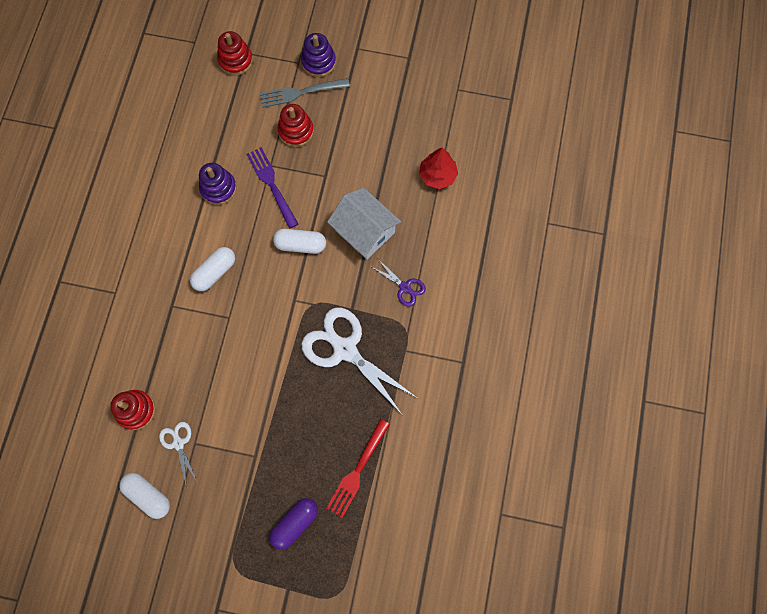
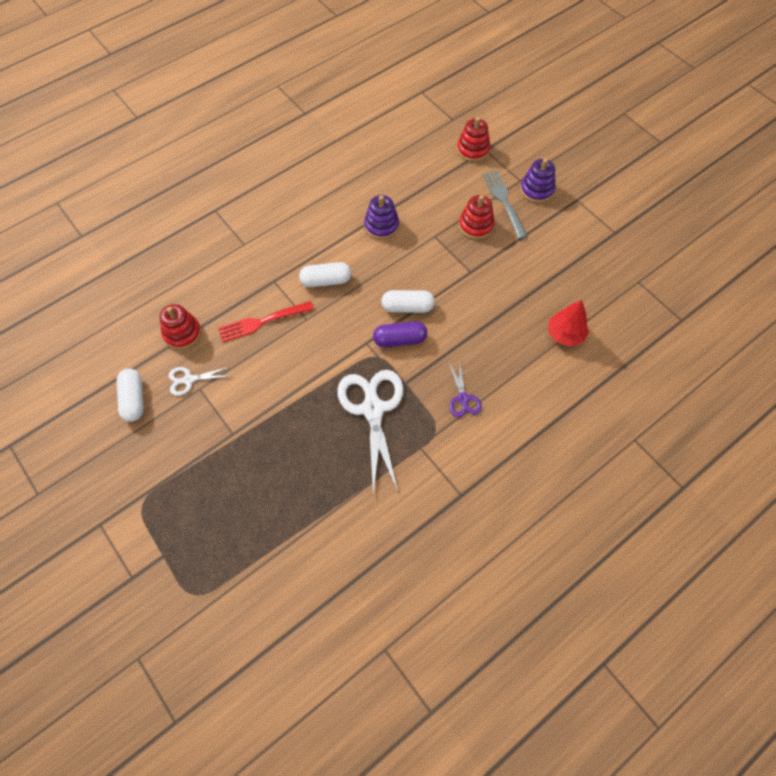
camera: 40 degrees right, 10 degrees down
(178, 443) = (189, 380): white scissors -> white scissors turned 120 degrees counterclockwise
(272, 185) = (423, 250): purple fork -> none
(295, 523) = (215, 510): purple capsule -> purple capsule (400, 340)
(300, 244) = (407, 307): white capsule -> white capsule turned 45 degrees counterclockwise
(301, 92) = (504, 202): grey fork -> grey fork turned 45 degrees clockwise
(357, 470) = (299, 510): red fork -> red fork (263, 321)
(364, 231) = (467, 333): white house -> none

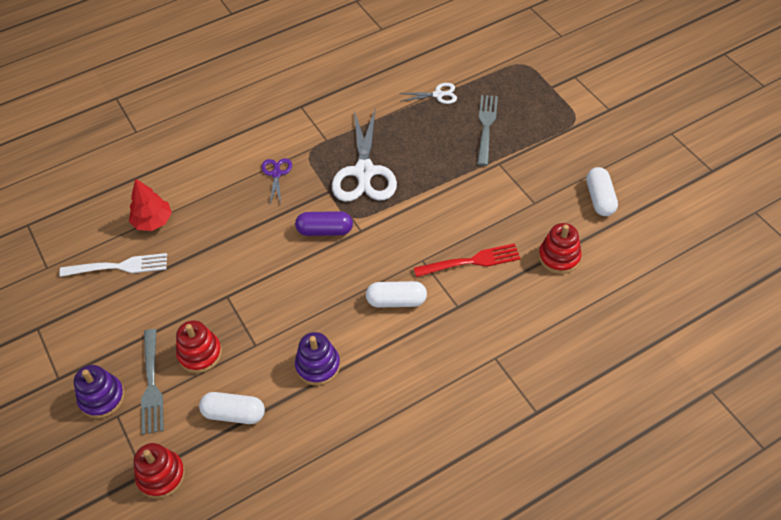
camera: 170 degrees left, 10 degrees down
(189, 380) = (546, 211): white scissors -> white scissors (438, 95)
(244, 483) = (486, 127): none -> grey fork
(407, 307) = (309, 263): white capsule -> white capsule (234, 414)
(575, 288) = (118, 267): none -> white fork

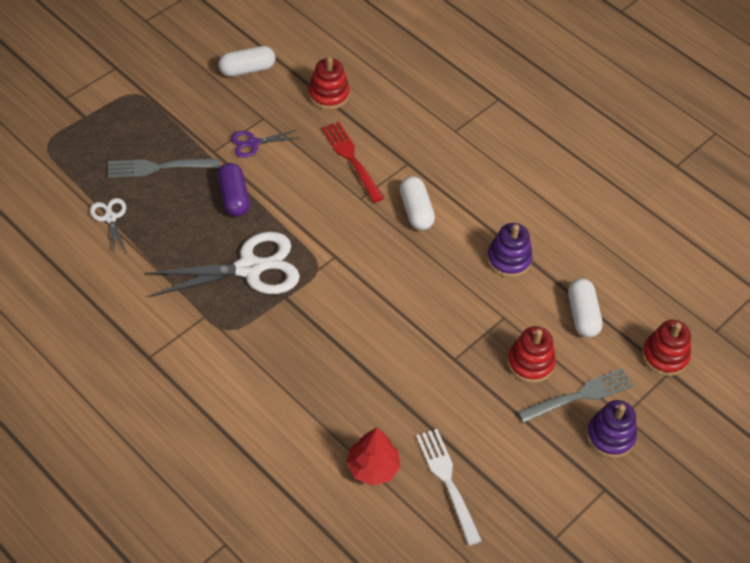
camera: 110 degrees left, 0 degrees up
(276, 174) = (269, 355): purple scissors -> purple scissors (253, 143)
(325, 230) = (343, 288): purple capsule -> purple capsule (234, 197)

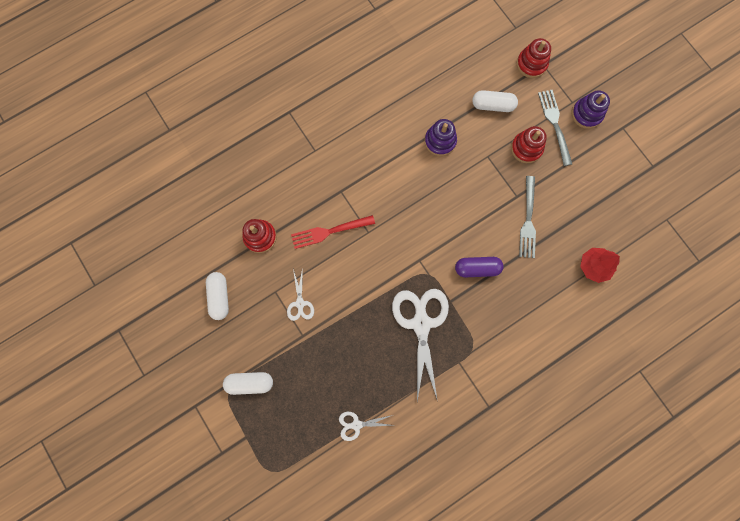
camera: 75 degrees left, 25 degrees up
(159, 167) = (311, 380): grey fork -> grey fork (528, 220)
(234, 197) = (352, 326): purple capsule -> purple capsule (477, 268)
(253, 143) = (300, 303): purple scissors -> white scissors
(416, 211) = (387, 195): white capsule -> white capsule (250, 382)
(448, 482) = (609, 221): white fork -> none

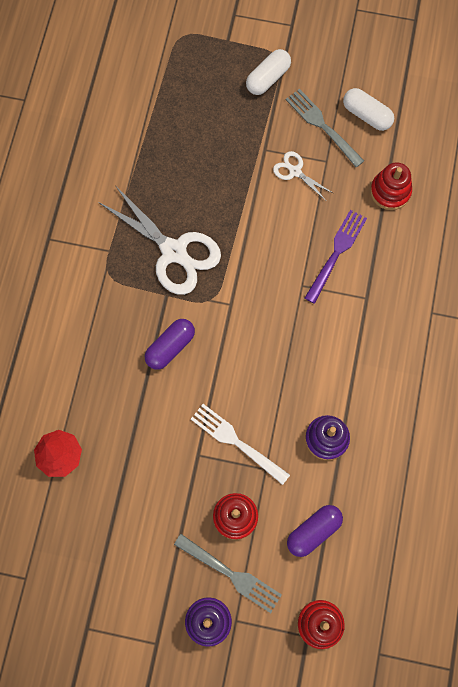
camera: 135 degrees right, 5 degrees down
(330, 231) = (336, 254): red fork -> purple fork
(356, 424) = (148, 126): white scissors -> none
(489, 183) = (237, 442): none -> white fork
(492, 105) = (313, 531): white capsule -> purple capsule
(528, 220) = (165, 441): grey fork -> grey fork (323, 126)

